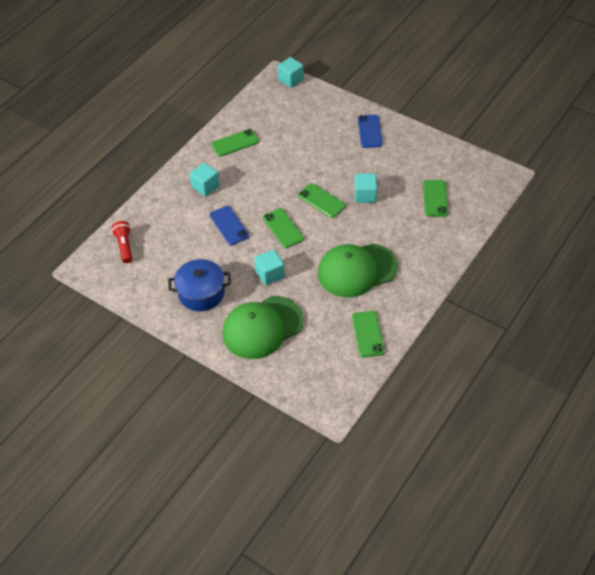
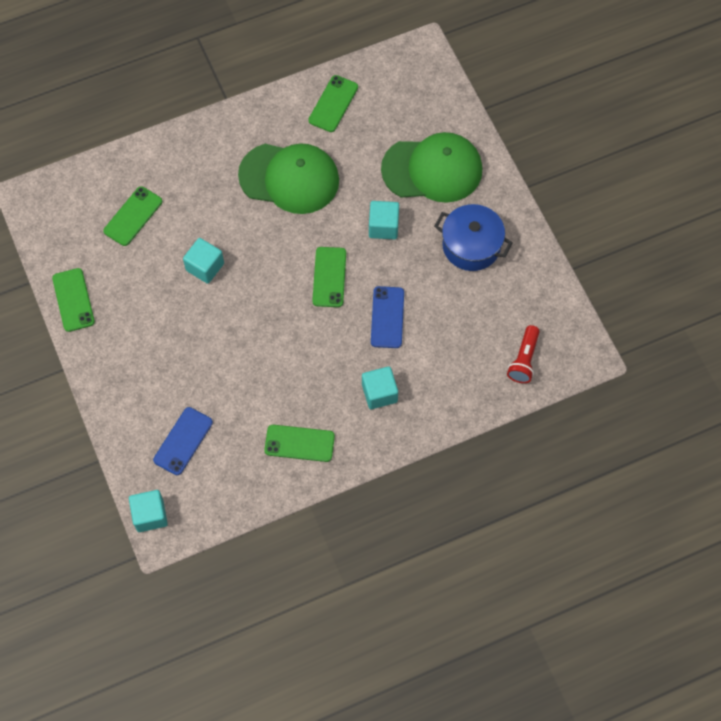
camera: 150 degrees left, 15 degrees up
(321, 201) = (259, 289): green phone -> green phone (73, 300)
(369, 131) = (123, 358): blue phone -> blue phone (183, 441)

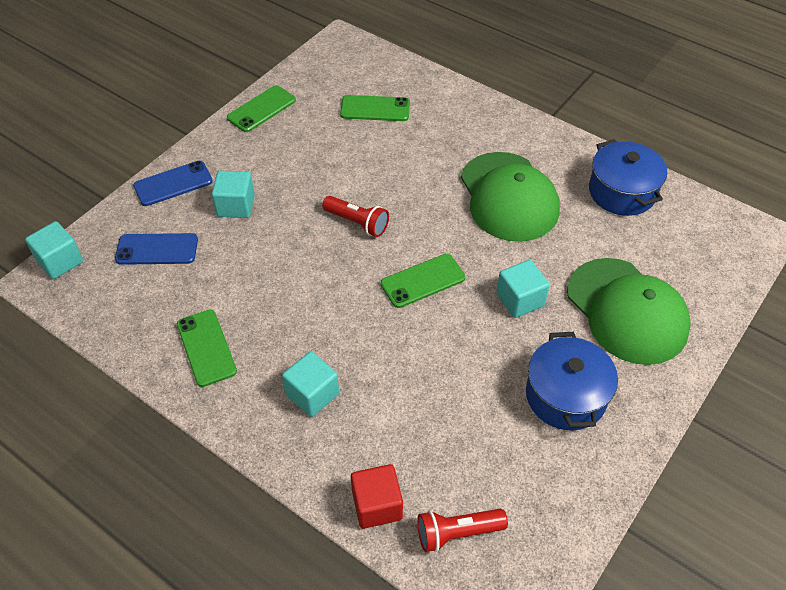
camera: 60 degrees right, 15 degrees down
(205, 267) = (360, 179): turquoise cube -> turquoise cube (236, 206)
(247, 291) = (357, 223): none -> red flashlight
(333, 104) = (622, 192): green phone -> blue pot
(387, 317) = (412, 356): blue phone -> blue phone (173, 184)
(481, 394) = (377, 505): none -> red cube

